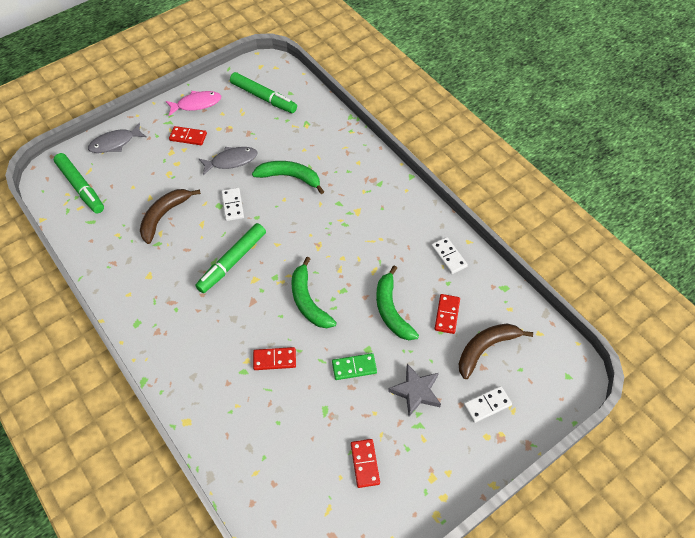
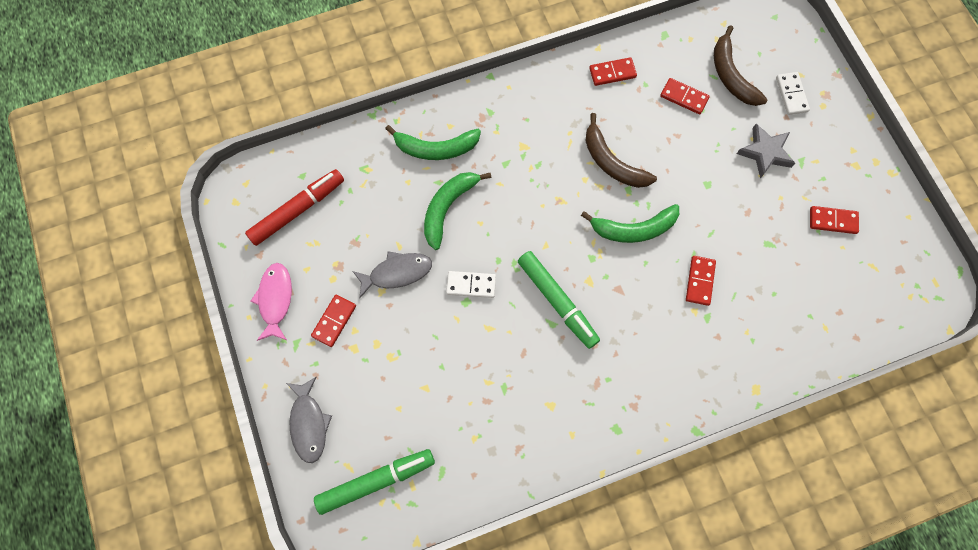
camera: 75 degrees left, 15 degrees up
(164, 216) = (462, 373): brown banana -> brown banana (612, 162)
(231, 161) = (397, 273): grey fish -> grey fish turned 75 degrees clockwise
(263, 97) = (297, 210): green marker -> red marker
(354, 367) = (726, 203): green domino -> none
(391, 310) = (666, 148): green banana -> green banana (435, 148)
(449, 256) = (612, 73): white domino -> red domino

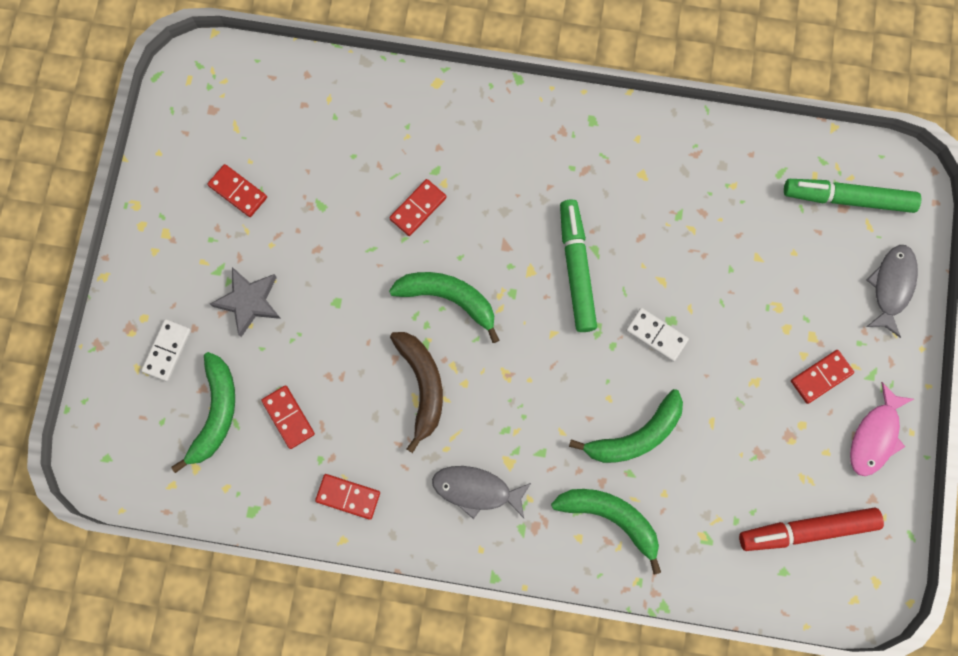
camera: 150 degrees left, 5 degrees up
(397, 273) = (729, 392): grey fish -> grey fish (476, 490)
(731, 75) = (215, 413): brown banana -> green banana

